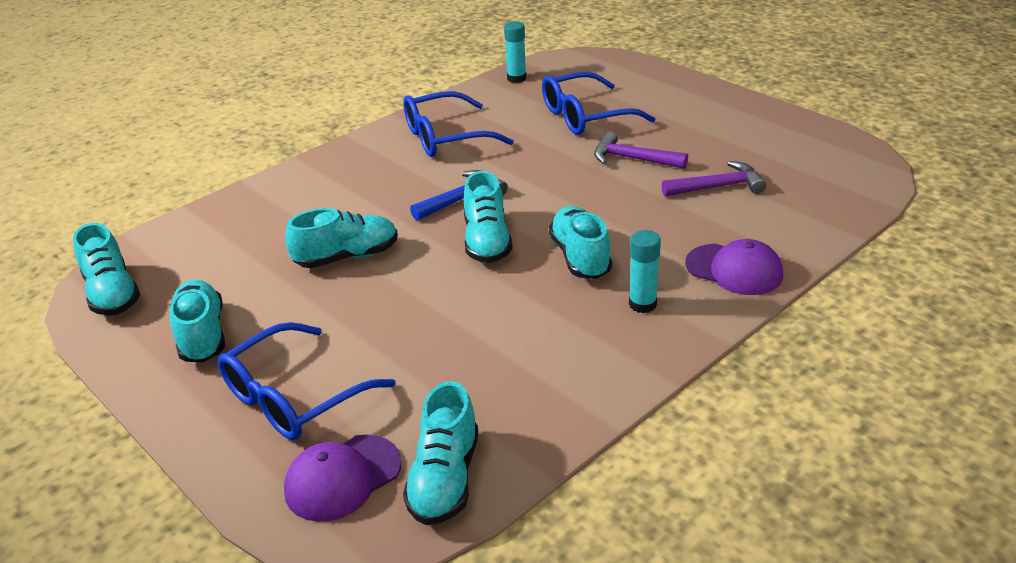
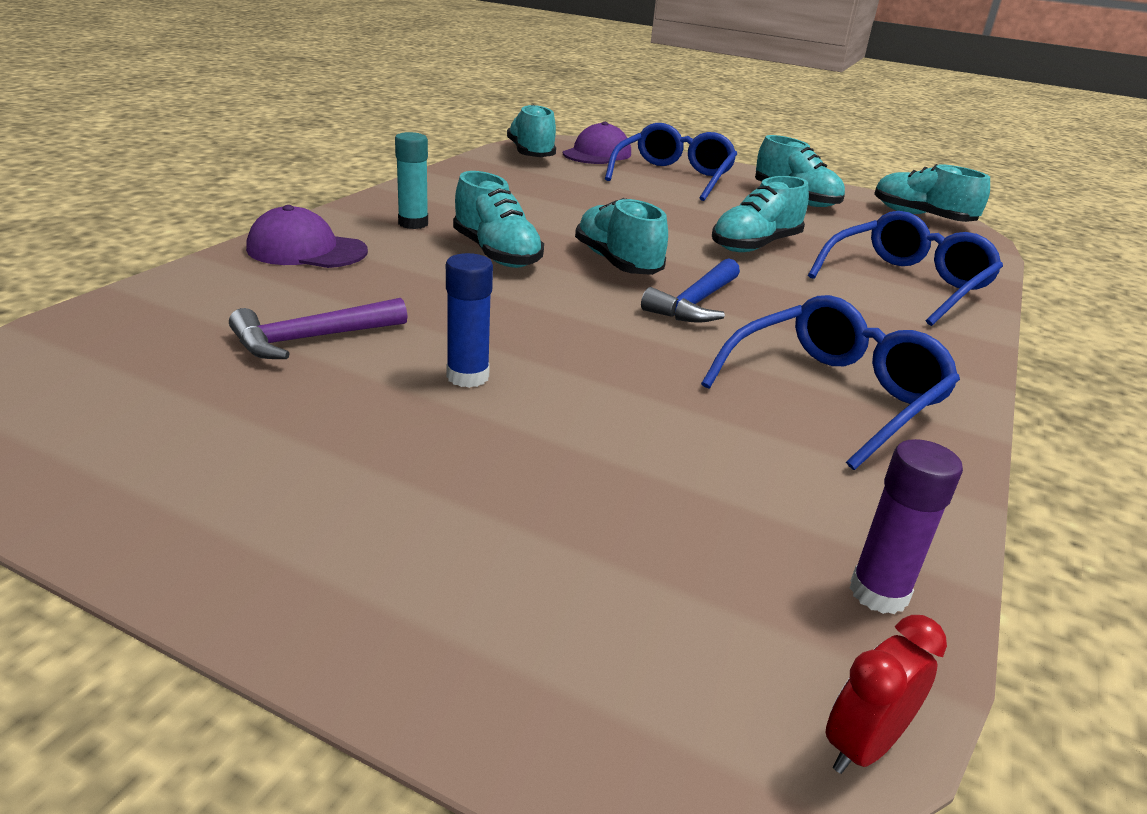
camera: 155 degrees right, 5 degrees down
(516, 78) = (878, 593): turquoise glue stick -> purple glue stick
(557, 56) = (862, 745): none -> red clock
(585, 116) = (607, 469): blue glasses -> blue glasses (907, 283)
(633, 159) = (468, 376): purple hammer -> blue glue stick

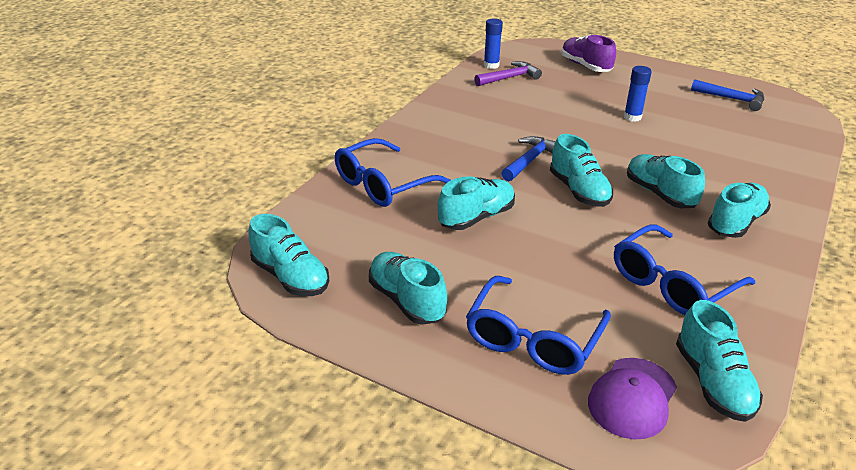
camera: 175 degrees left, 5 degrees up
(144, 422) = (732, 99): none -> blue hammer
(306, 250) = (775, 189): purple cap -> none
(311, 339) = (710, 131): purple hammer -> purple hammer (509, 78)
(413, 223) = (735, 223): turquoise glue stick -> turquoise shoe
(531, 586) = (585, 66): none -> purple shoe
(835, 394) = (474, 114): blue glasses -> blue glasses (672, 283)
(862, 745) = (508, 47): red clock -> none
(878, 593) = (491, 65): purple glue stick -> blue glue stick

